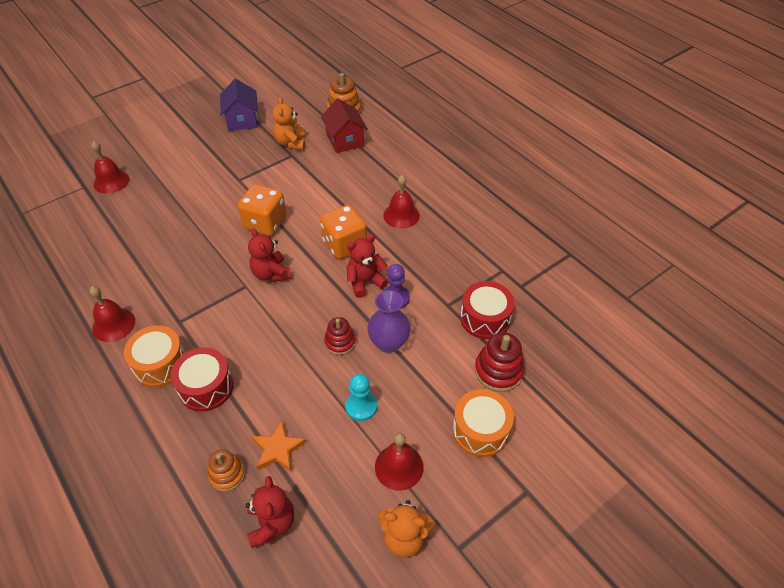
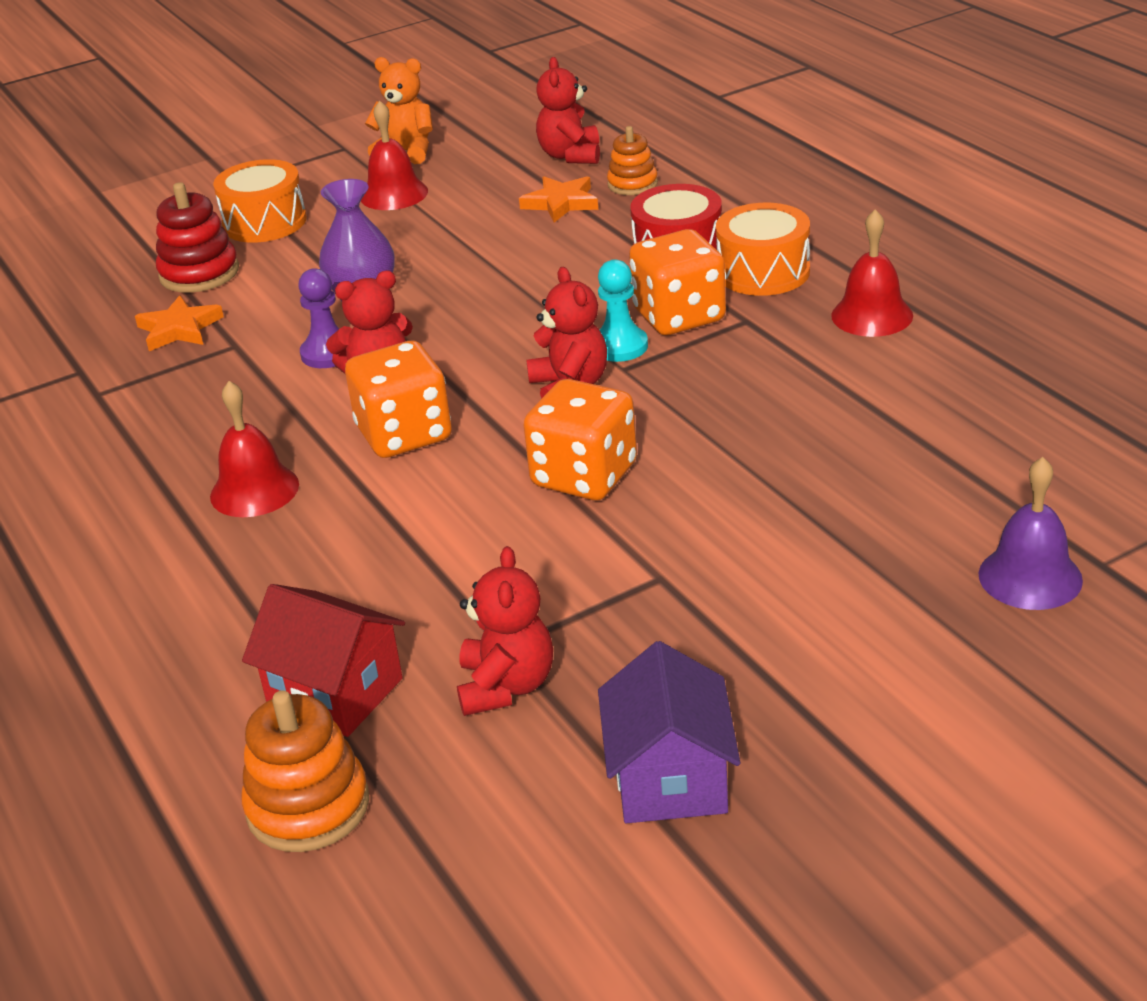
camera: 170 degrees left, 15 degrees down
(111, 181) = (1030, 577): red bell -> purple bell
(213, 325) = (679, 316): none -> orange dice
(291, 143) = (506, 686): orange teddy bear -> red teddy bear
(340, 342) = (448, 299): red stacking toy -> none
(345, 140) = (335, 692): red house -> red house turned 45 degrees counterclockwise
(361, 406) = (431, 238): turquoise pawn -> turquoise pawn (620, 346)
(485, 318) = (179, 329): red drum -> orange star

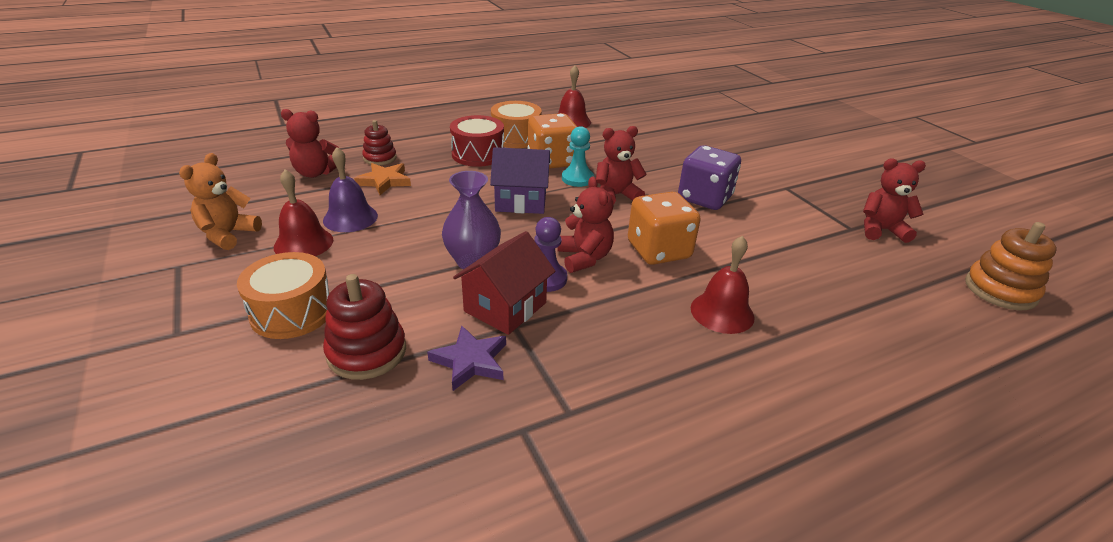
camera: 90 degrees left, 0 degrees up
(179, 329) = (470, 361): orange star -> purple star
(335, 692) = (910, 281): red house -> red house (505, 307)
(584, 476) = (704, 198): orange dice -> purple dice
(632, 184) = (380, 158): orange stacking toy -> red stacking toy
(670, 778) = (919, 198): purple house -> purple house (521, 201)
(1030, 577) = (769, 123): purple bell -> purple bell (350, 218)

